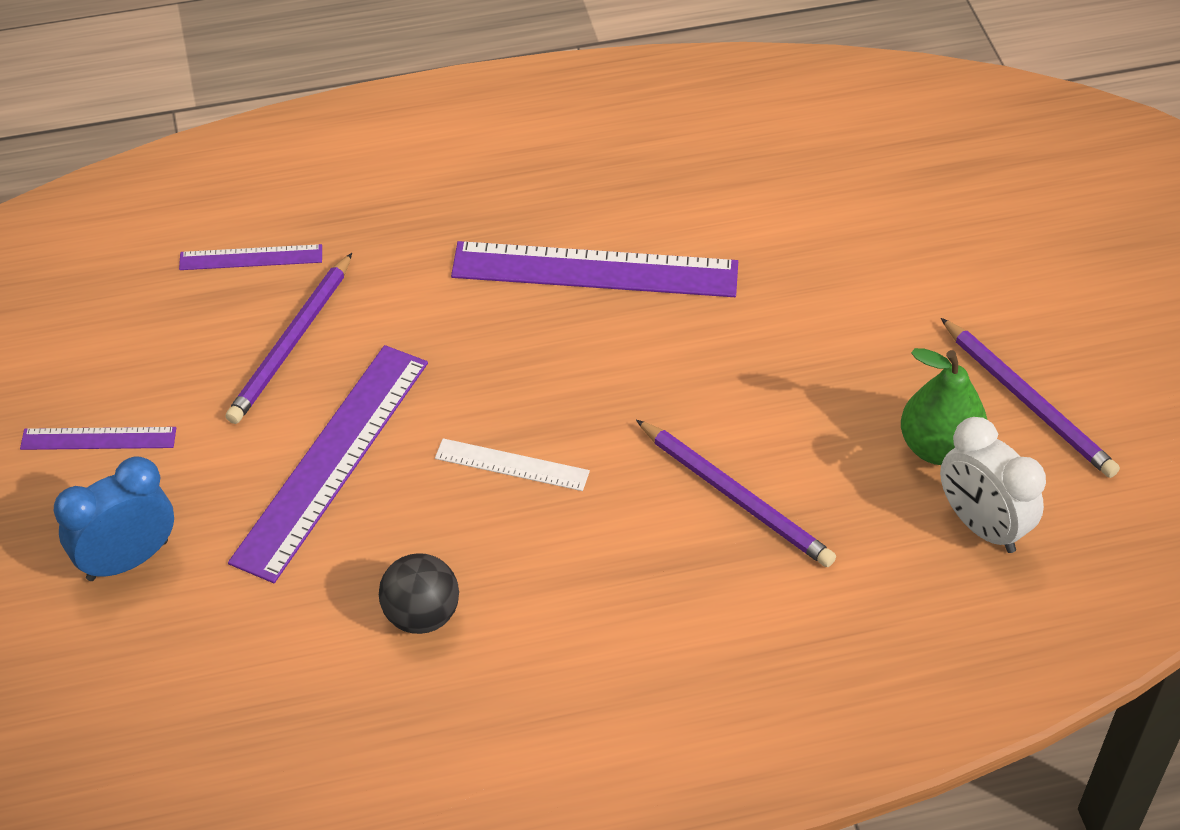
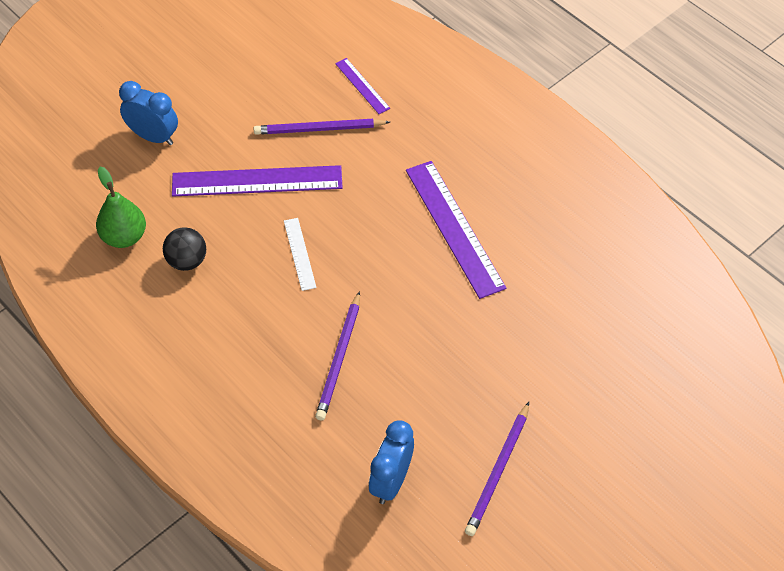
camera: 60 degrees right, 5 degrees up
(98, 439) = (214, 89): purple ruler -> none
(938, 447) = (434, 439): green pear -> green pear (124, 237)
(981, 526) = (391, 482): white clock -> blue clock

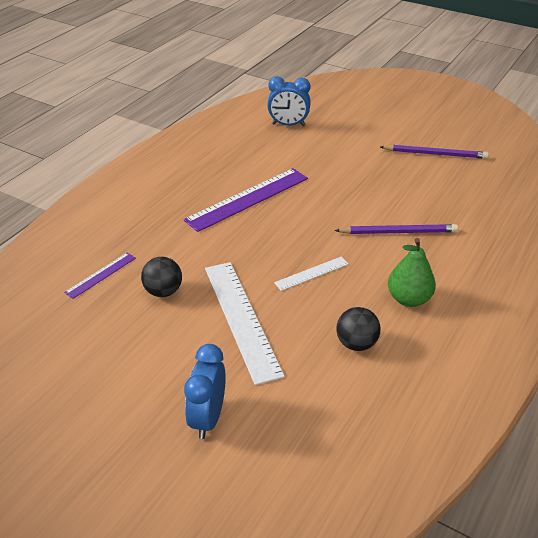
camera: 105 degrees left, 15 degrees down
(124, 237) = (352, 401): green pear -> green pear (408, 299)
(257, 181) = (241, 319): purple ruler -> white ruler
(319, 129) = (163, 291): purple pencil -> black ball
(391, 482) = (476, 192): blue clock -> blue clock (288, 125)

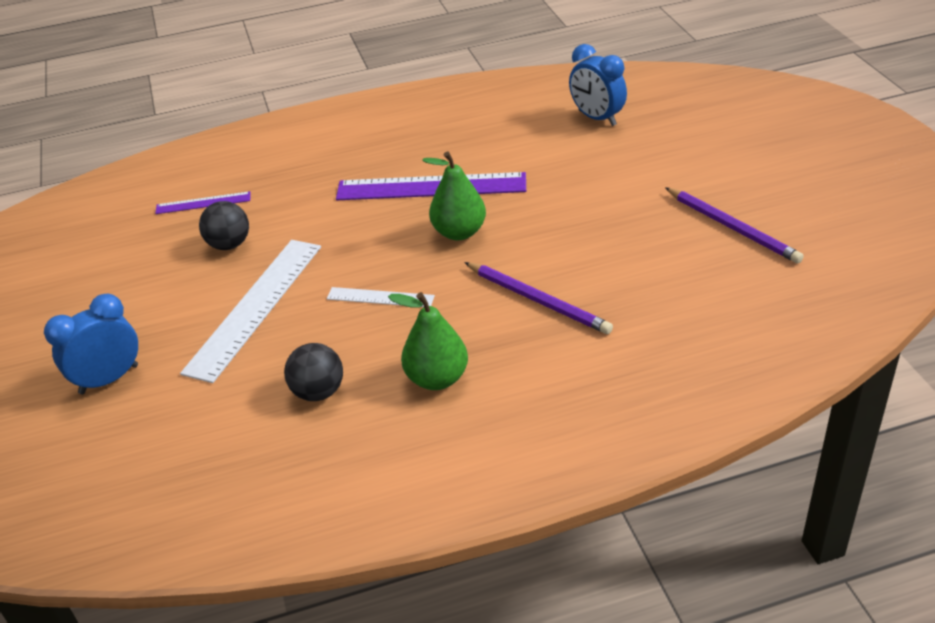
camera: 45 degrees right, 0 degrees up
(303, 217) = (459, 232): none -> green pear

